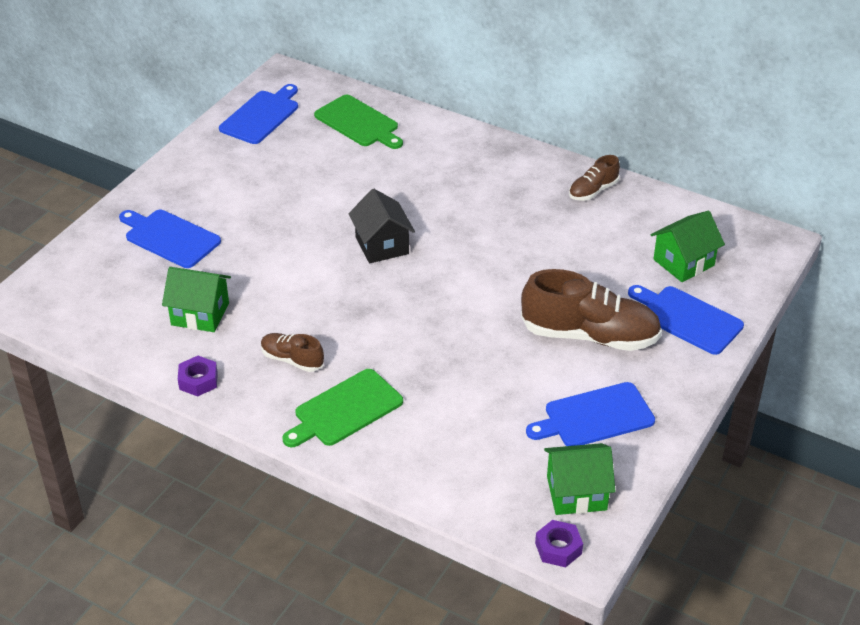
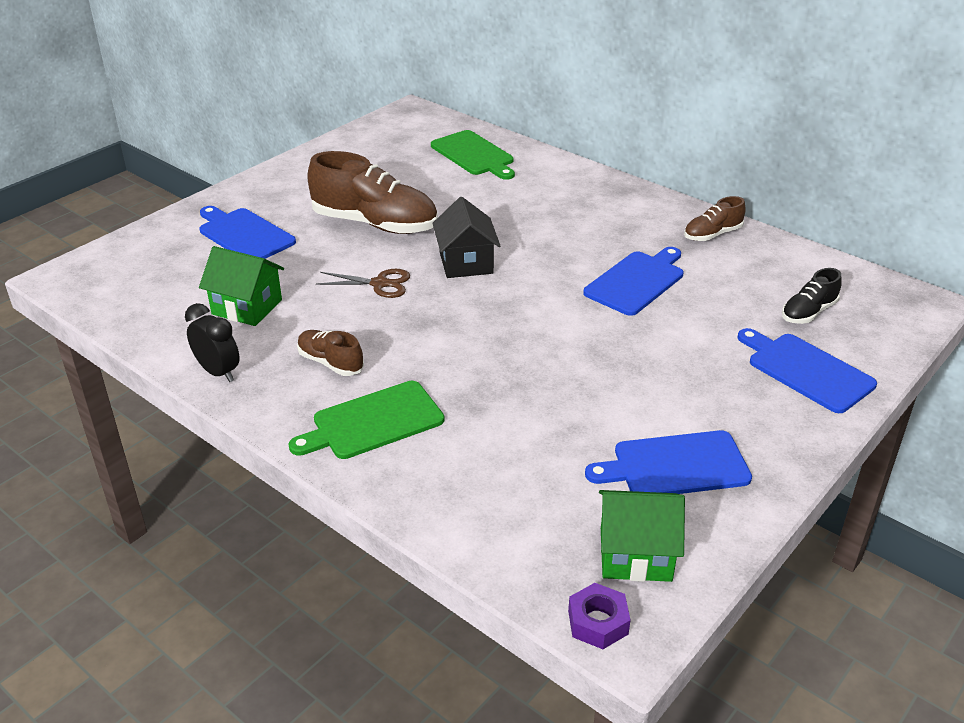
camera: 10 degrees right, 5 degrees down
(198, 381) = (218, 372): purple nut -> black clock
(261, 116) = (377, 141): blue cutting board -> blue cutting board (637, 281)
(311, 276) = (380, 284): none -> brown scissors
(590, 336) = (684, 376): brown shoe -> brown shoe (375, 224)
(683, 262) = (808, 313): green house -> black shoe

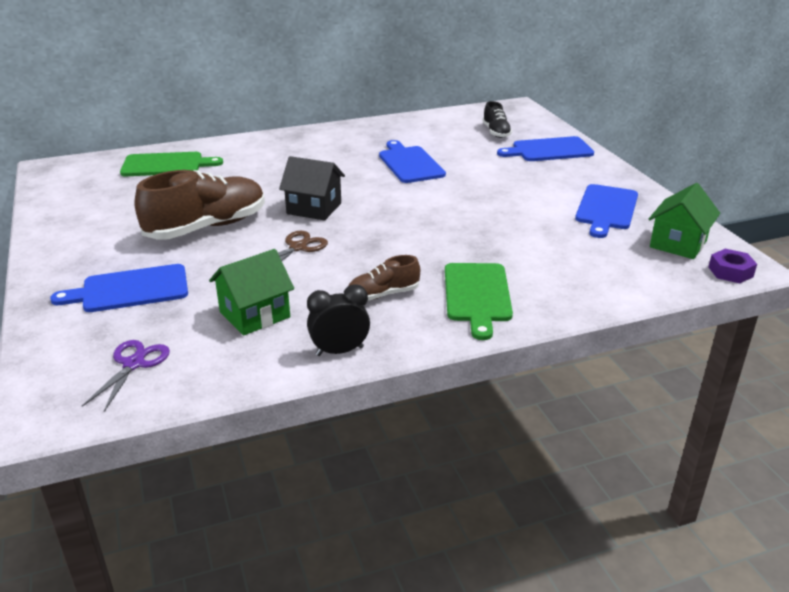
camera: 60 degrees left, 5 degrees down
(142, 282) = (133, 364): none -> purple scissors
(712, 235) = (386, 129): brown shoe -> none

